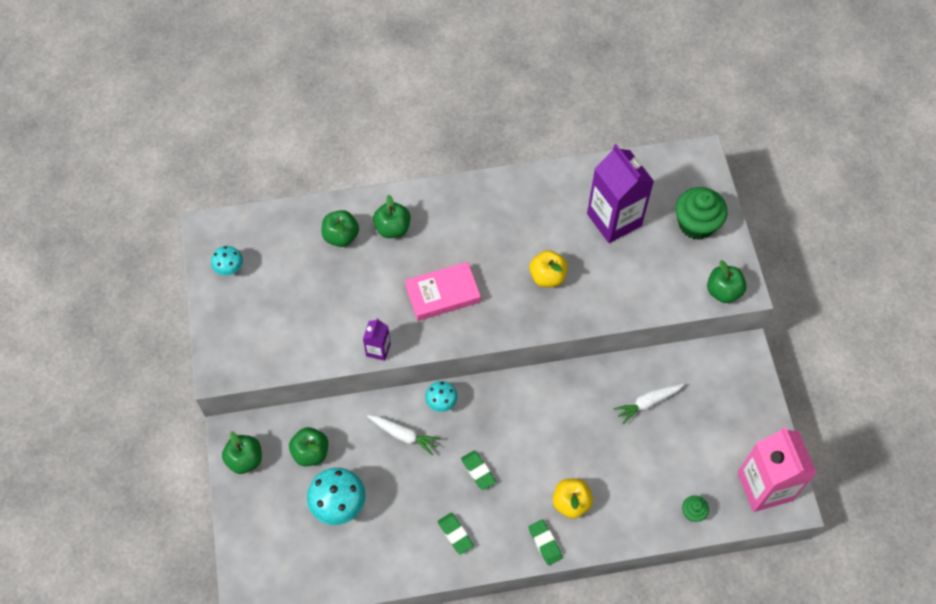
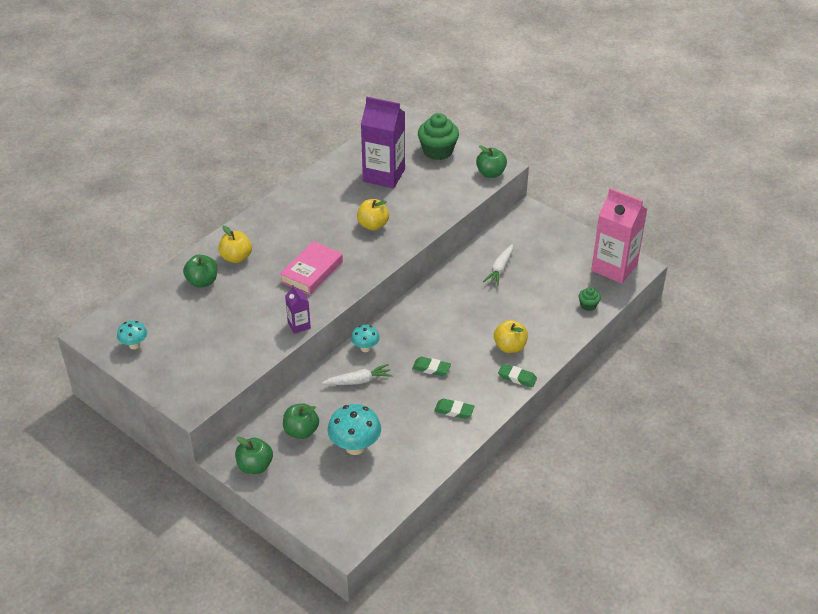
camera: 40 degrees left, 20 degrees down
(392, 228) = (236, 257): green apple -> yellow apple

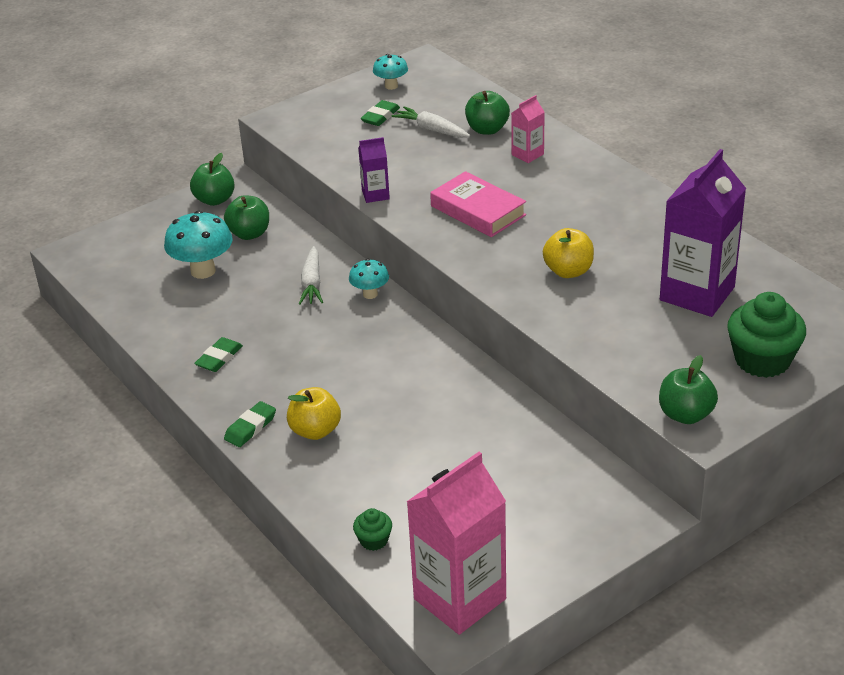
camera: 105 degrees right, 5 degrees down
(236, 257) = (527, 154): yellow apple -> pink carton
(431, 368) = (306, 348): green eraser -> green eraser (380, 116)
(500, 269) = (496, 449): white carrot -> white carrot (431, 129)

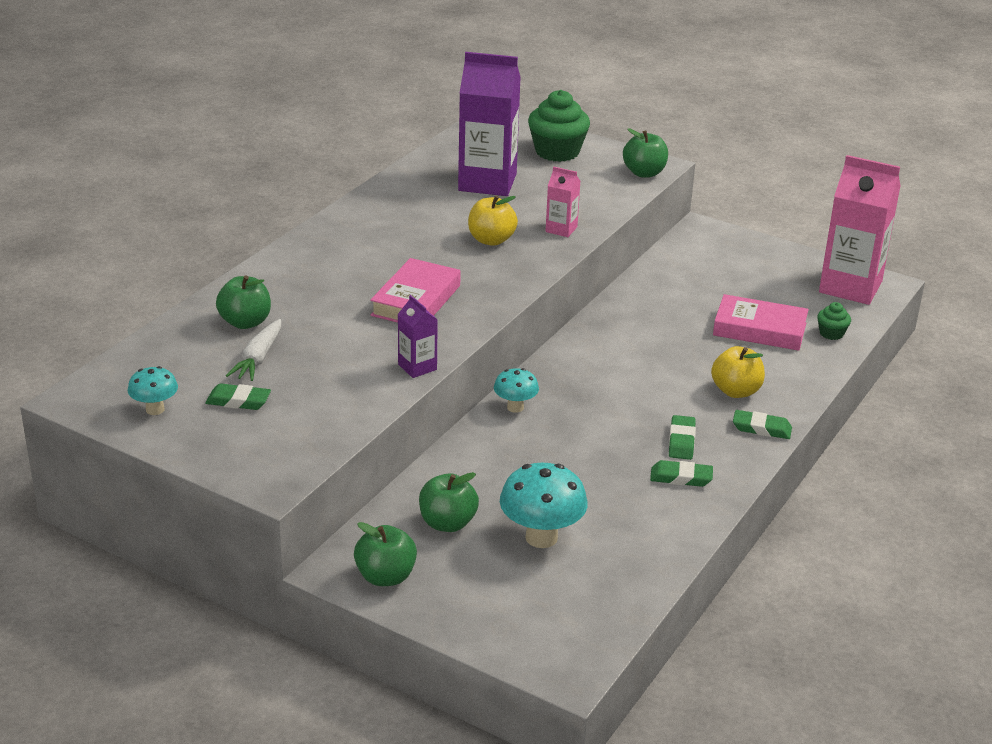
camera: 115 degrees left, 5 degrees down
(265, 373) = (681, 441): none -> green eraser
(312, 283) = (518, 450): white carrot -> none
(410, 486) = (759, 329): none -> pink book
(527, 154) = (291, 290): pink carton -> pink carton (561, 229)

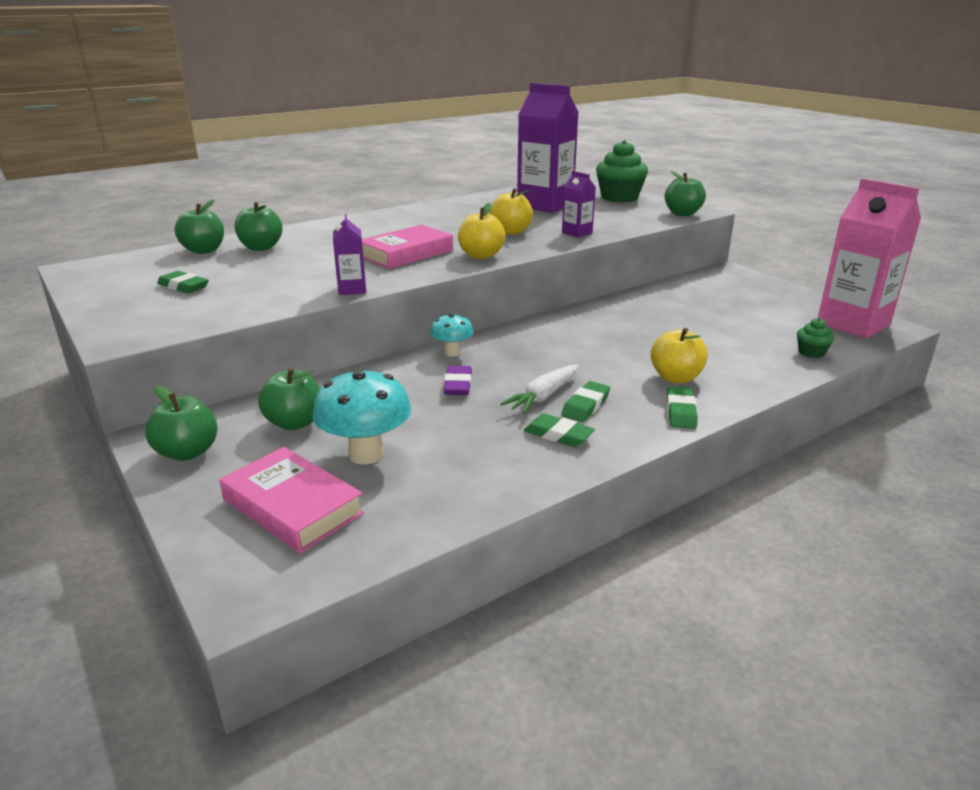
camera: 25 degrees right, 5 degrees down
(155, 409) = (117, 281): turquoise mushroom -> none
(185, 341) = (204, 250): none -> green apple
(258, 358) = (238, 266): white carrot -> white carrot (543, 396)
(495, 288) = (481, 255): none -> yellow apple
(554, 445) = (458, 384): none -> purple eraser
(561, 229) = (577, 233): pink carton -> purple carton
(759, 329) = (735, 338): pink book -> pink book (292, 507)
(761, 428) = (680, 411): green eraser -> green eraser turned 60 degrees clockwise

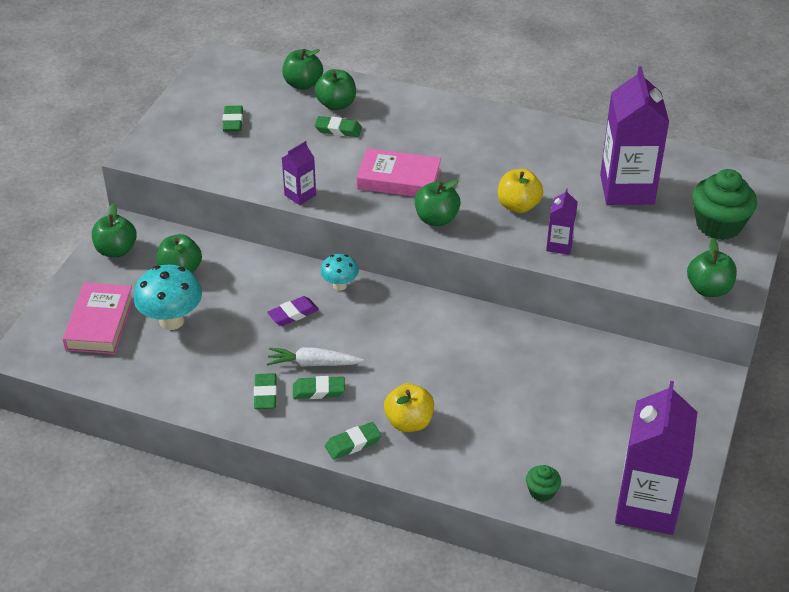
camera: 55 degrees right, 15 degrees up
(295, 255) = (338, 130): none -> green eraser
(481, 255) = (436, 219): yellow apple -> green apple
(853, 324) = (647, 507): pink carton -> purple carton

